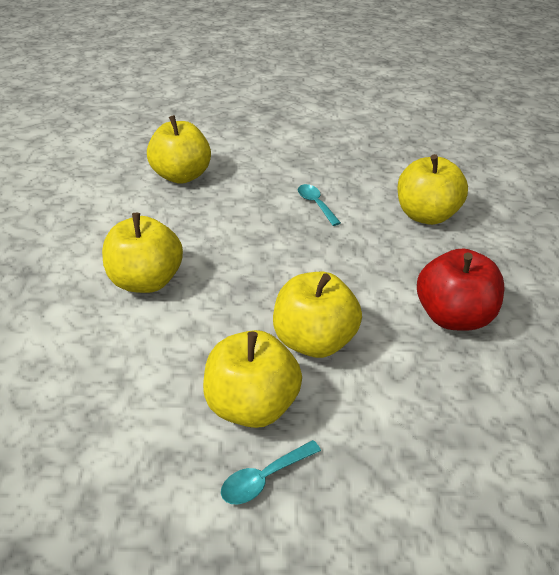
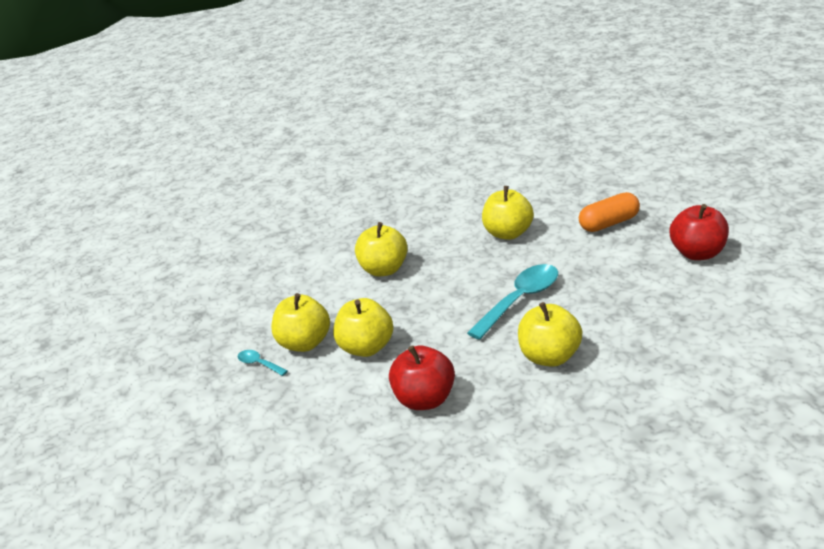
camera: 75 degrees right, 10 degrees down
(235, 124) = (609, 223): none -> orange capsule
(315, 204) = (520, 300): turquoise spoon -> turquoise spoon, size x2.08
(329, 106) = (698, 253): none -> red apple

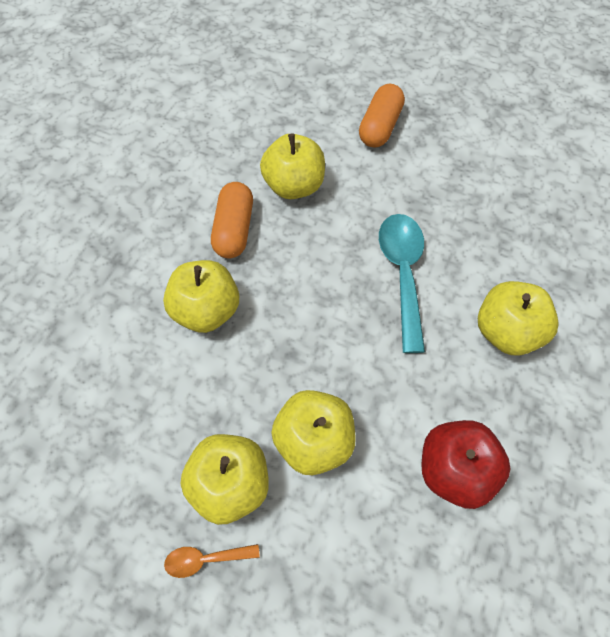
camera: 50 degrees left, 30 degrees up
(259, 364) = (205, 559): turquoise spoon -> orange spoon
(446, 241) = (234, 230): none -> orange capsule
(698, 253) = (493, 131): red apple -> none

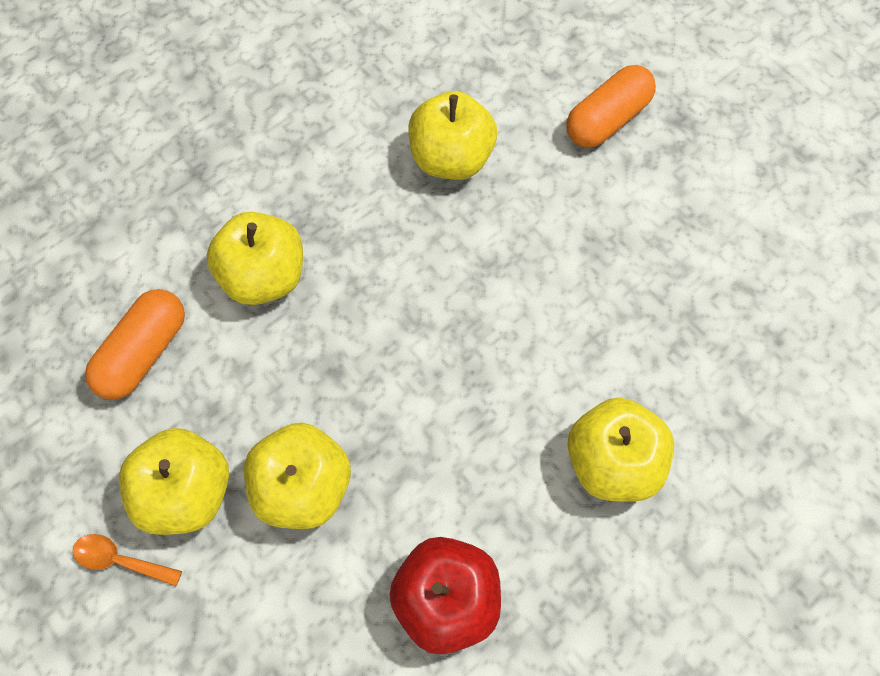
camera: 25 degrees right, 5 degrees up
(234, 230) = (349, 188): orange capsule -> orange capsule (144, 352)
(402, 273) = (523, 329): turquoise spoon -> none

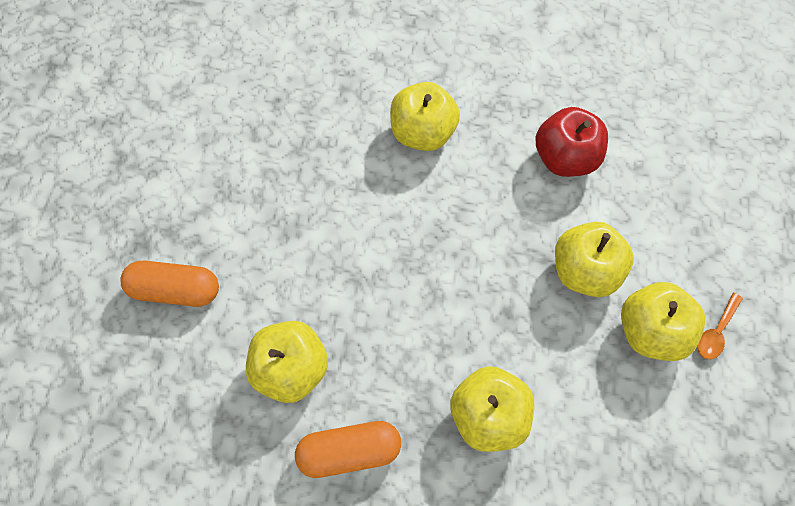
camera: 130 degrees left, 0 degrees up
(120, 560) = (716, 332): orange spoon -> orange spoon turned 60 degrees clockwise
(144, 352) = (607, 443): orange capsule -> orange capsule (349, 451)

